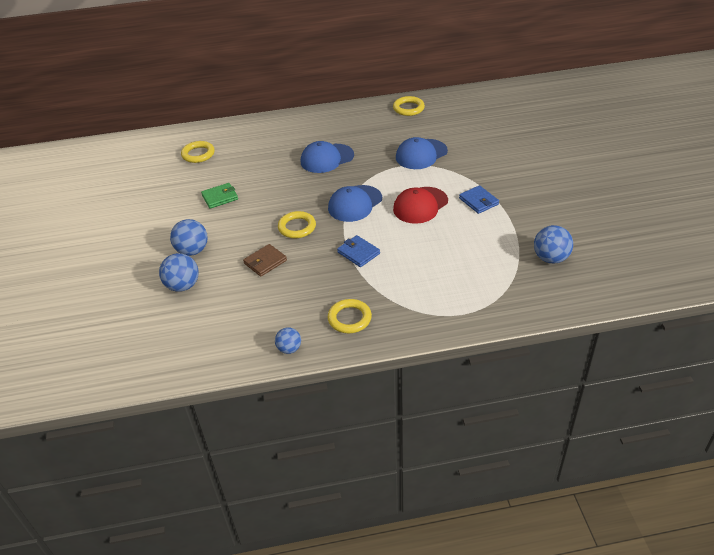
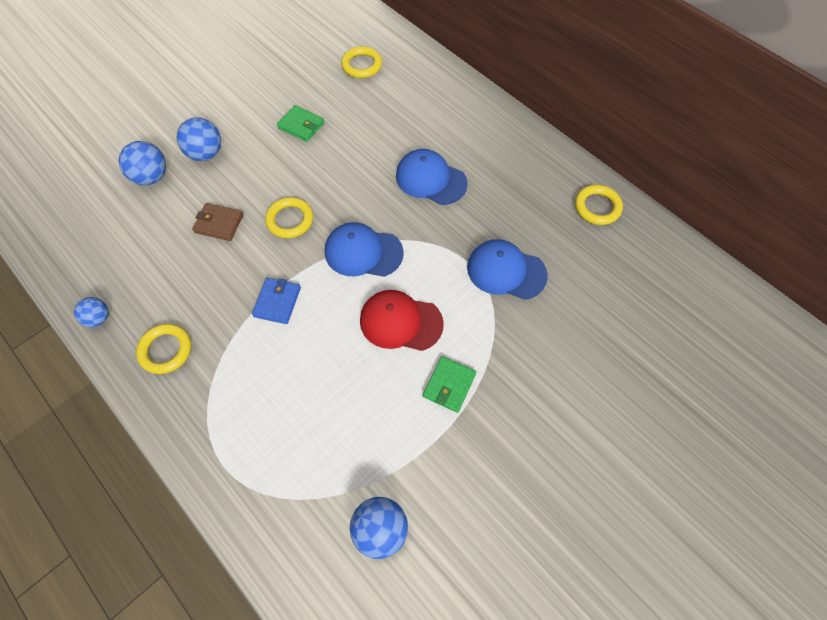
camera: 55 degrees right, 20 degrees up
(478, 201) = (449, 385): blue wallet -> green wallet

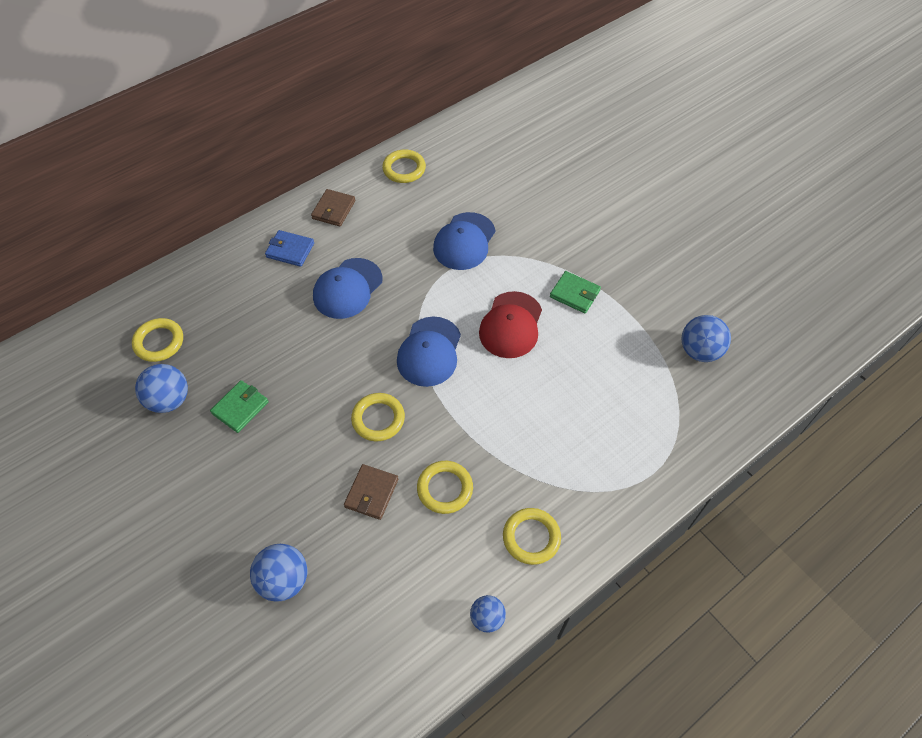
camera: 85 degrees left, 5 degrees down
(205, 153) = (259, 515): blue ball -> blue ball (169, 400)
(219, 277) = (445, 489): none -> yellow ring
(277, 302) = (481, 430): blue wallet -> blue wallet (290, 250)
(526, 156) = (333, 210): none -> brown wallet

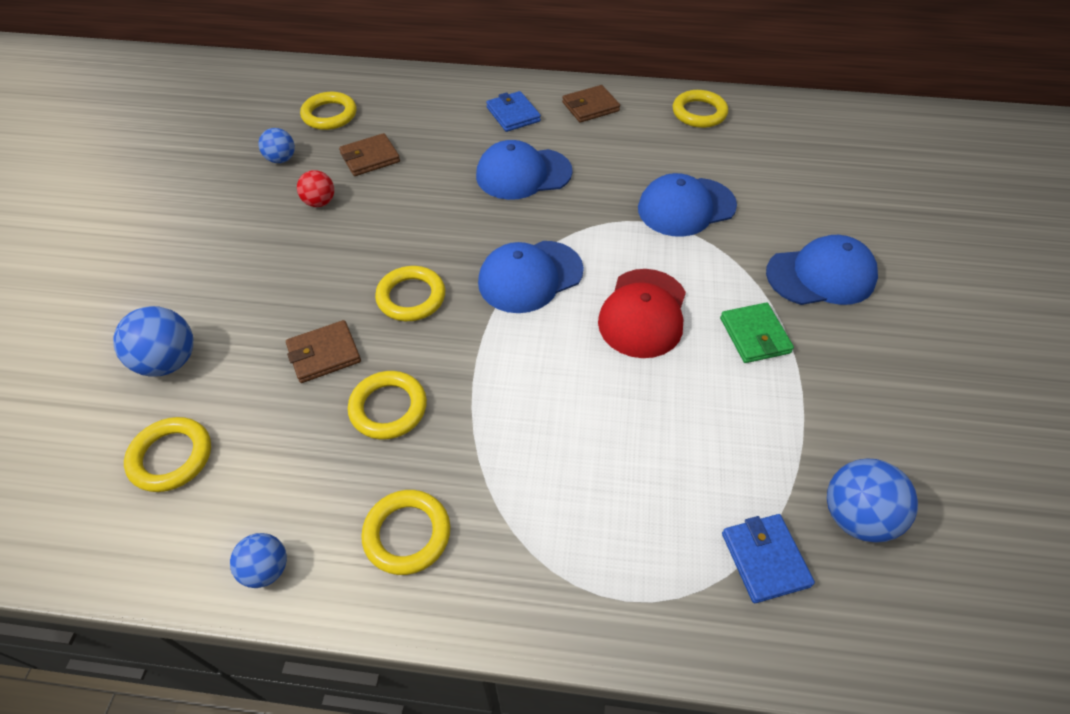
camera: 45 degrees right, 5 degrees down
(169, 400) = (281, 159): blue ball -> blue ball, size x0.62
(233, 351) = (370, 158): none -> brown wallet
(240, 408) = (320, 202): green wallet -> red ball
(362, 622) = (171, 457): none -> yellow ring
(511, 325) = (643, 313): red cap -> red cap turned 45 degrees counterclockwise
(571, 233) = (821, 275): none -> blue cap
(685, 403) = (765, 559): none -> blue wallet

